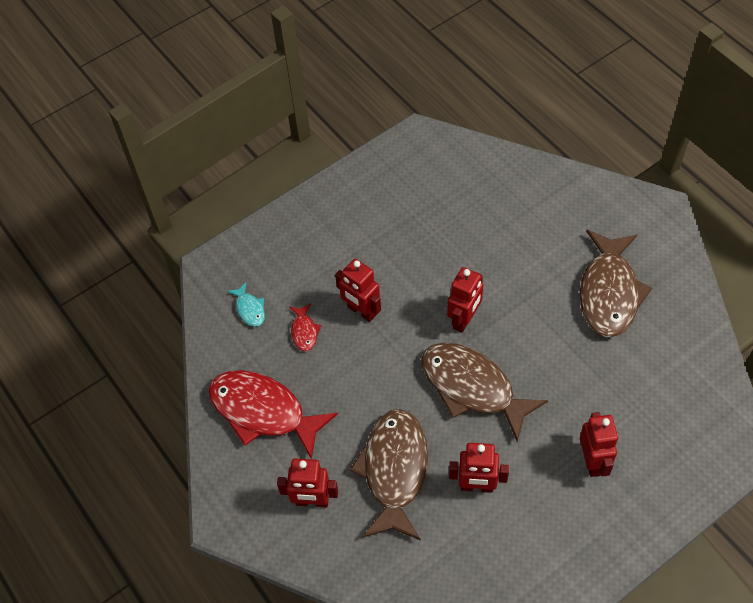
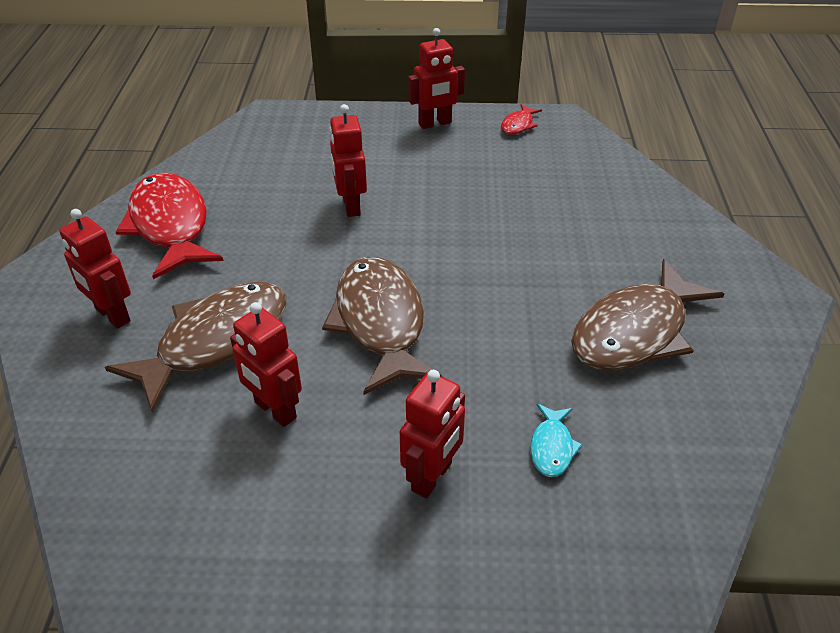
camera: 35 degrees right, 15 degrees down
(249, 309) = (259, 154): turquoise fish -> turquoise fish (552, 447)
(304, 331) = (282, 192): red fish -> red fish (518, 125)
(464, 320) = (441, 265): red robot -> red robot (435, 123)

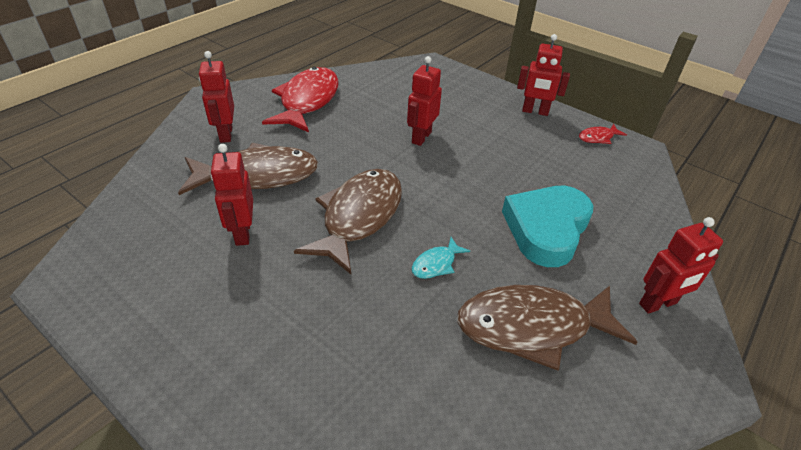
camera: 35 degrees right, 0 degrees up
(432, 477) = (280, 332): red robot -> red robot (658, 304)
(552, 447) = (377, 367): turquoise fish -> turquoise fish (436, 264)
(561, 238) = (546, 229): none -> turquoise heart

